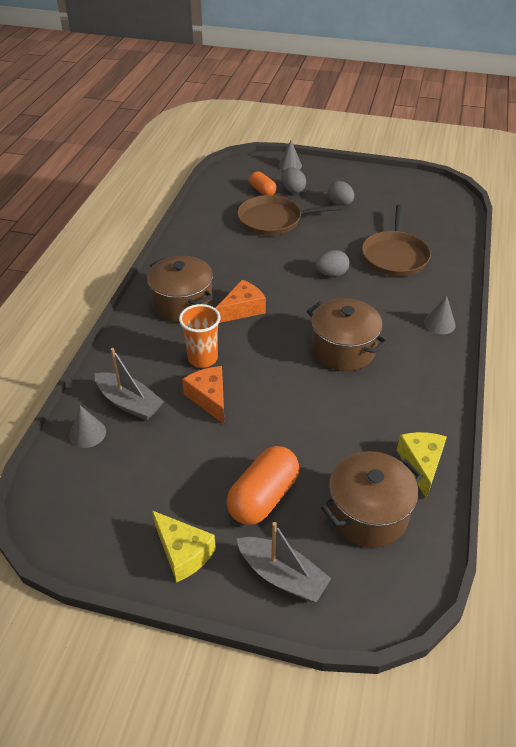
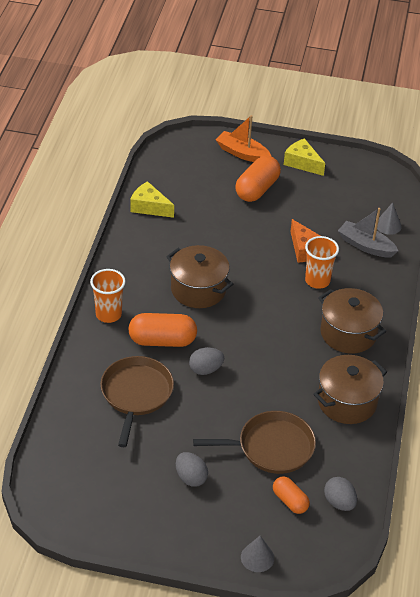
camera: 175 degrees right, 0 degrees up
(242, 309) = (290, 327): orange cheese -> none
(282, 575) = (242, 153): grey boat -> orange boat
(293, 190) = (251, 503): grey egg -> grey egg (339, 502)
(368, 513) = (189, 181): brown pot -> brown pot (347, 402)
(377, 298) = (162, 341): none -> orange capsule
(421, 464) = (149, 207): yellow cheese -> yellow cheese turned 120 degrees clockwise
(439, 324) = (108, 314): grey cone -> orange cup

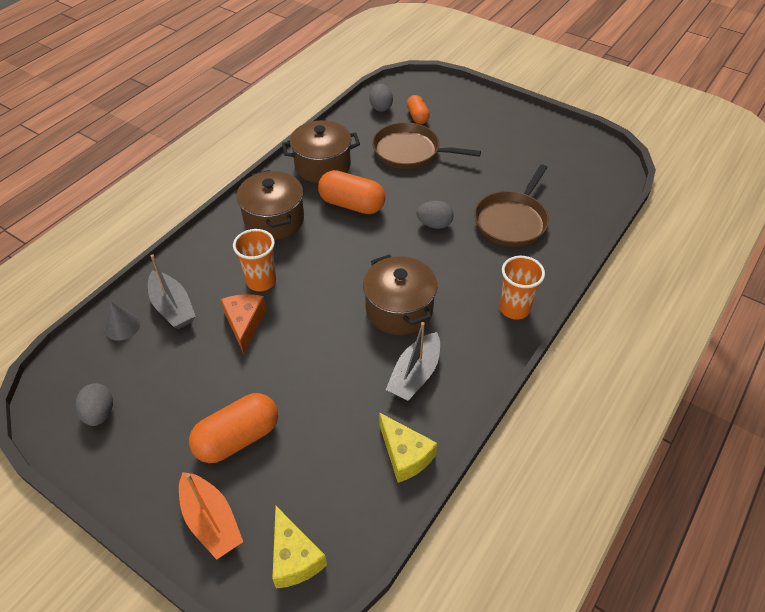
camera: 155 degrees left, 5 degrees up
(162, 341) = (465, 263): orange capsule -> orange capsule (352, 204)
(164, 250) = (415, 374): none -> grey boat
(191, 478) = (488, 148): grey egg -> grey egg (100, 413)
(257, 557) = (461, 94): grey cone -> none
(302, 163) = (139, 468): yellow cheese -> yellow cheese (294, 557)

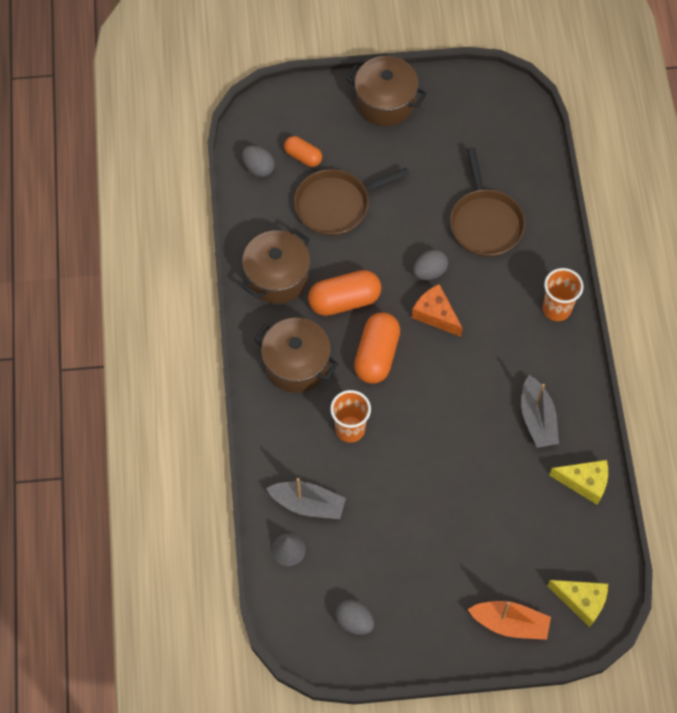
camera: 40 degrees left, 15 degrees up
(238, 438) = (468, 560): orange capsule -> orange capsule (377, 355)
(245, 324) = (378, 474): orange cheese -> orange cheese (435, 314)
(399, 309) = (477, 373): brown pot -> brown pot (385, 102)

